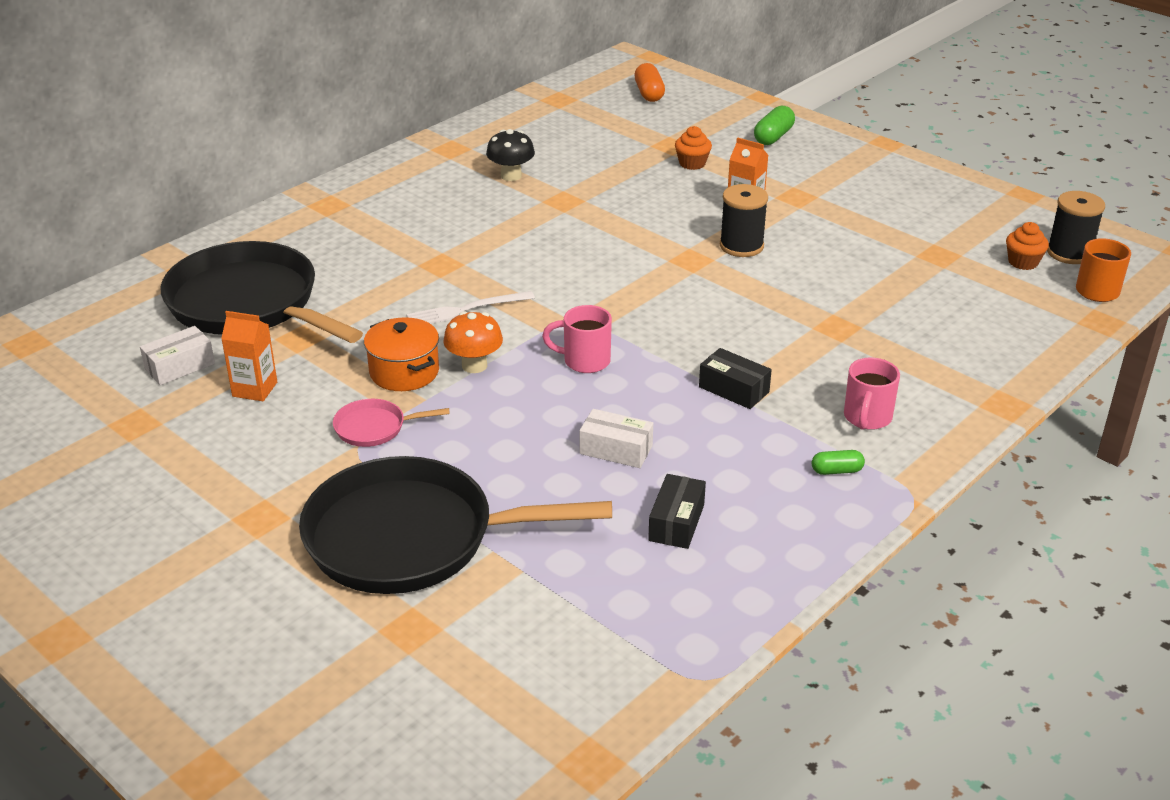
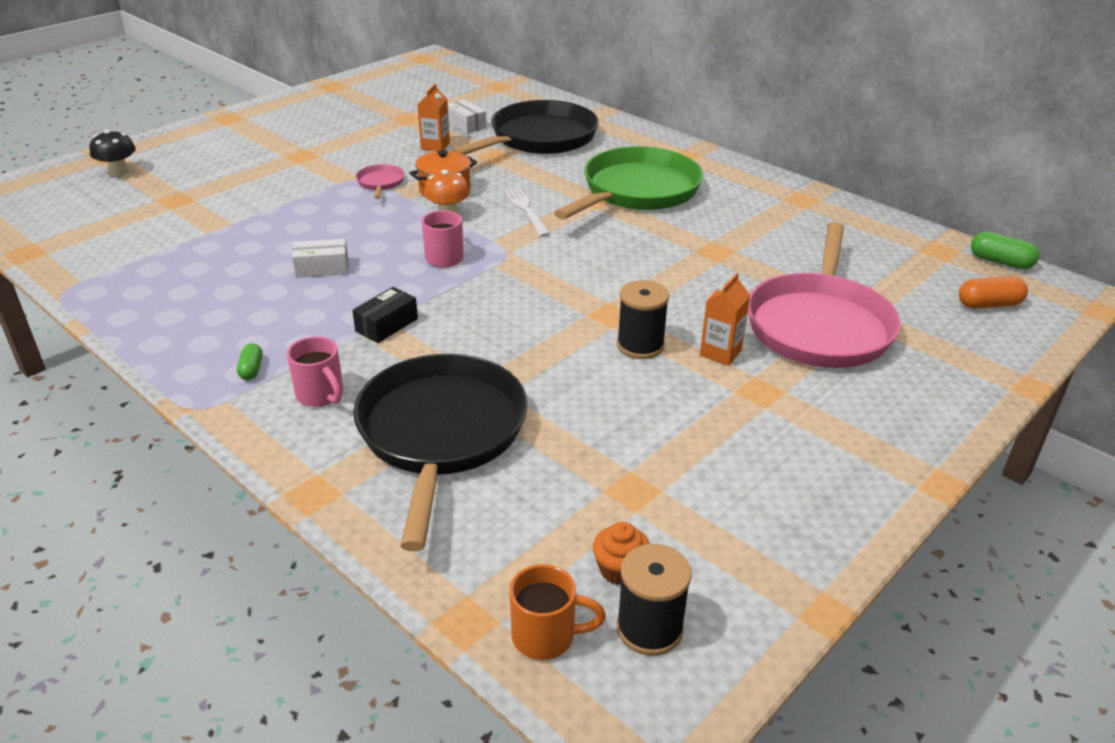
camera: 90 degrees right, 0 degrees up
(411, 537) = (259, 198): black pan -> black pan (441, 433)
(422, 238) = (637, 191): none -> green pan
(511, 176) = (757, 226): black mushroom -> black mushroom (118, 172)
(616, 450) = (322, 268): white box -> white box turned 60 degrees clockwise
(676, 523) = (224, 290): black box -> none
(692, 163) = (819, 325): orange cupcake -> pink pan
(773, 137) = (914, 387): green capsule -> green capsule (1000, 262)
(867, 418) = (321, 395): pink mug -> pink mug turned 150 degrees counterclockwise

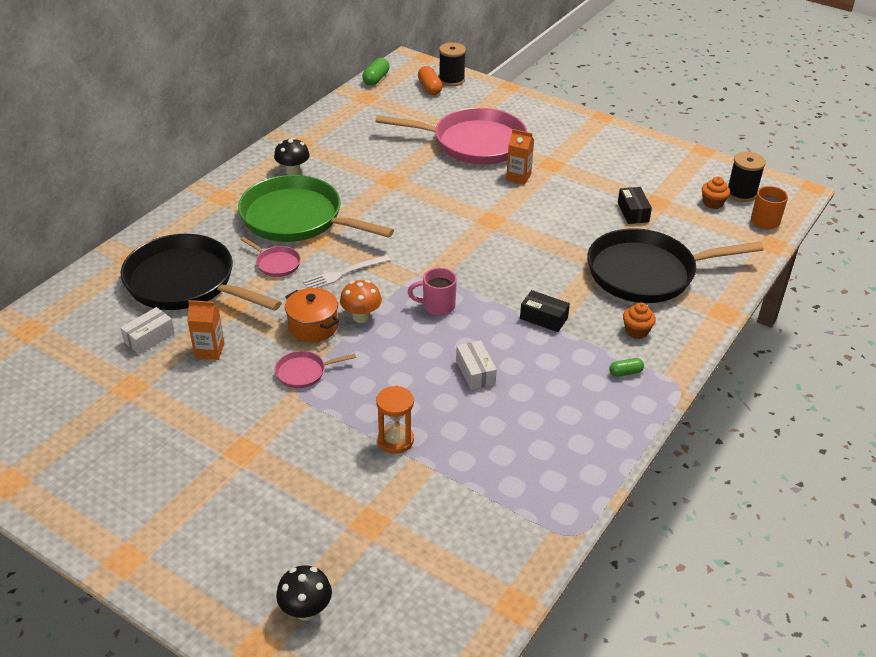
camera: 100 degrees left, 5 degrees up
(259, 218) = (395, 440): none -> orange hourglass
(321, 395) = (636, 331): pink mug -> orange cupcake
(556, 177) = (276, 263): none -> pink pan
(606, 454) = (633, 212): none -> black box
(640, 345) = (523, 206): black spool -> black spool (451, 80)
(737, 193) = (293, 171): none -> black mushroom

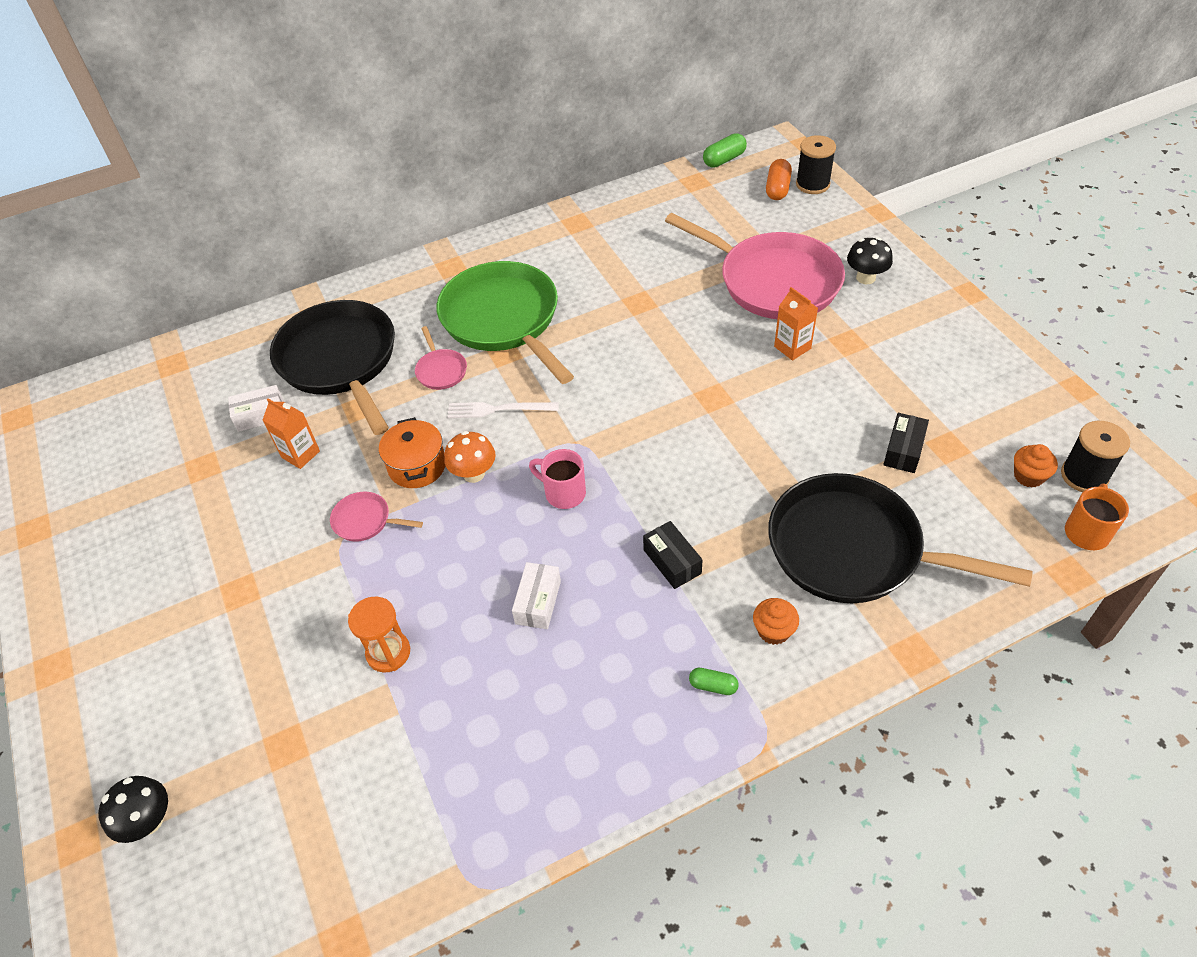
camera: 35 degrees right, 10 degrees up
(293, 171) = (544, 257): black mushroom -> black mushroom (865, 278)

